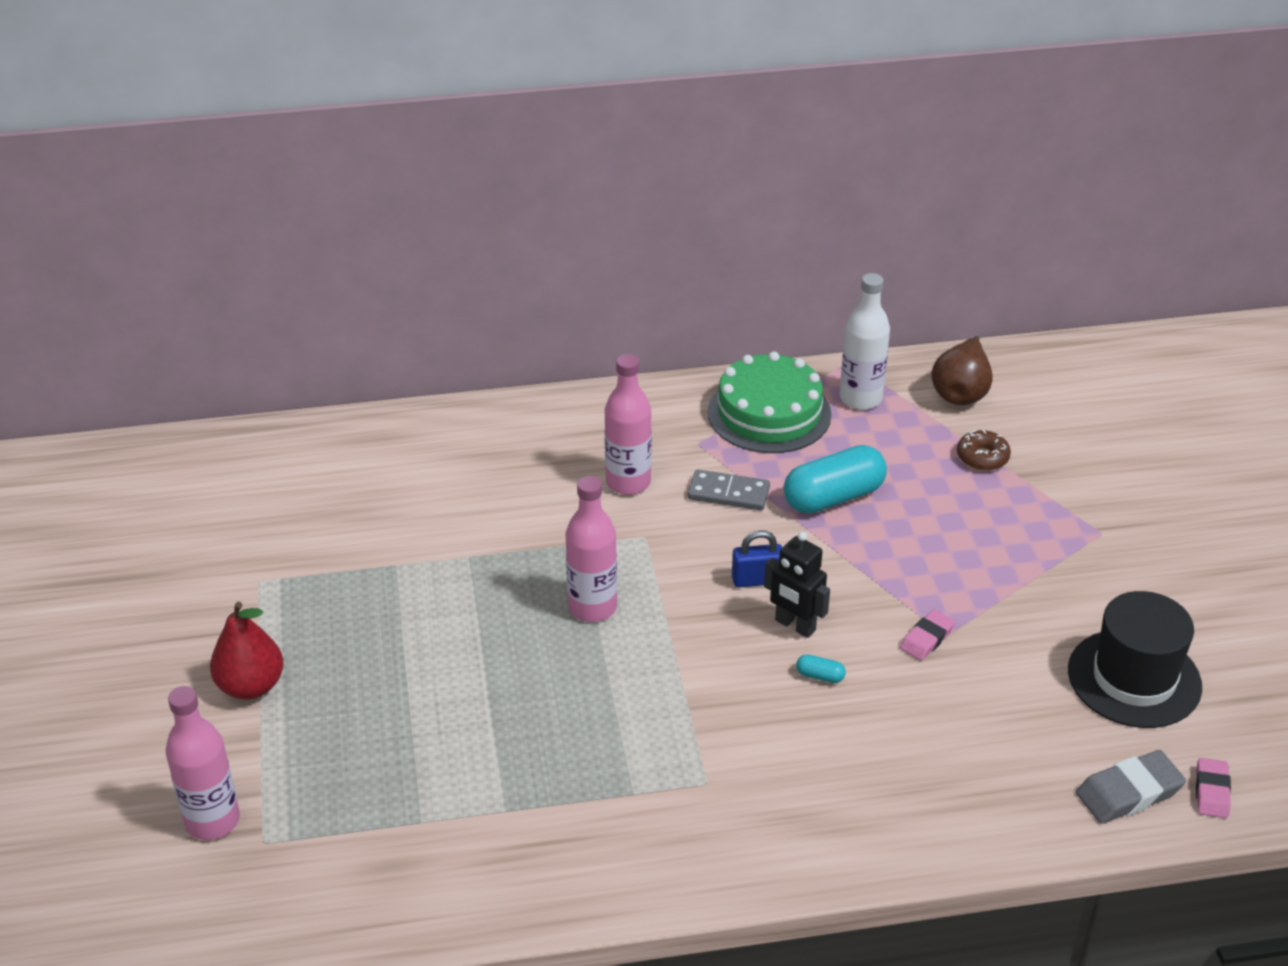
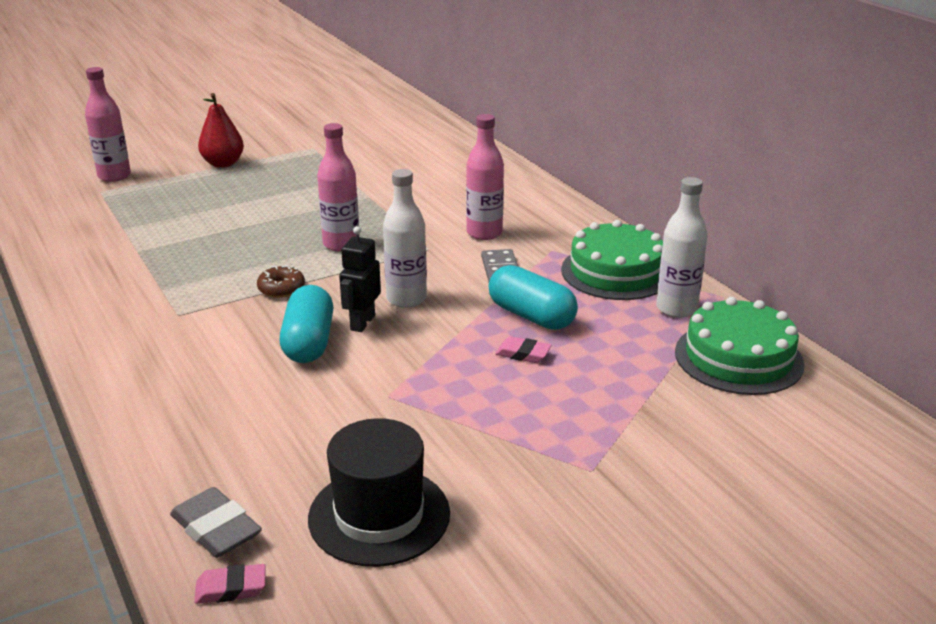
camera: 70 degrees right, 10 degrees down
(757, 580) = (406, 299): blue padlock -> white bottle
(820, 676) = (309, 342): turquoise capsule -> turquoise capsule, size x2.47
(927, 639) = (377, 386): pink eraser -> pink eraser (523, 354)
(961, 392) = (738, 358): brown pear -> green cake
(982, 457) = (650, 382): brown donut -> brown donut (281, 288)

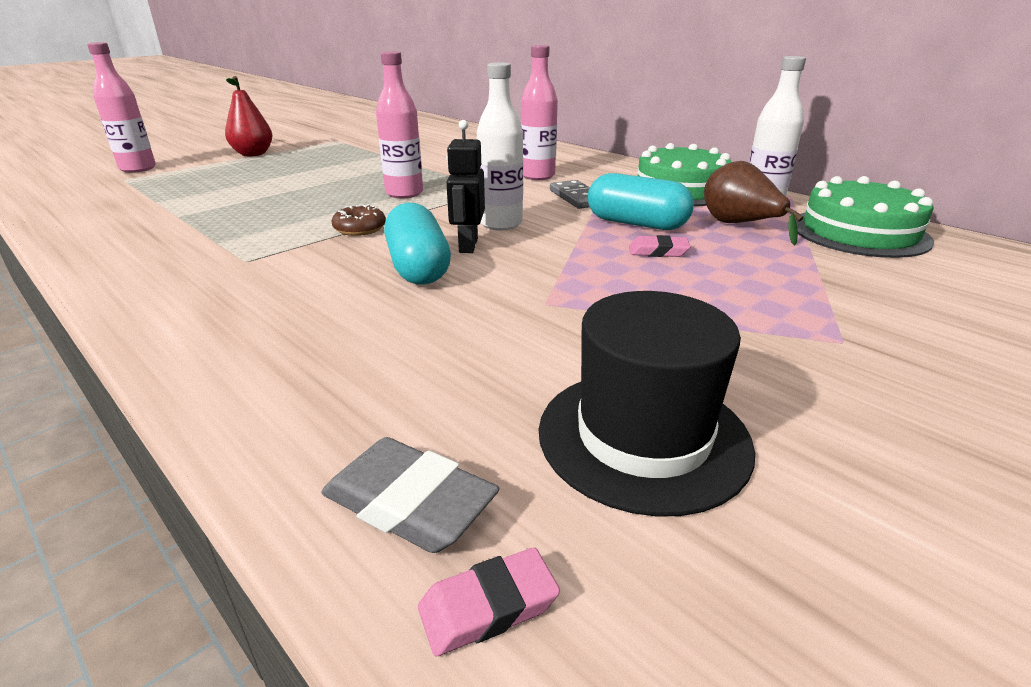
camera: 15 degrees left, 0 degrees up
(629, 331) = (739, 225): none -> brown pear

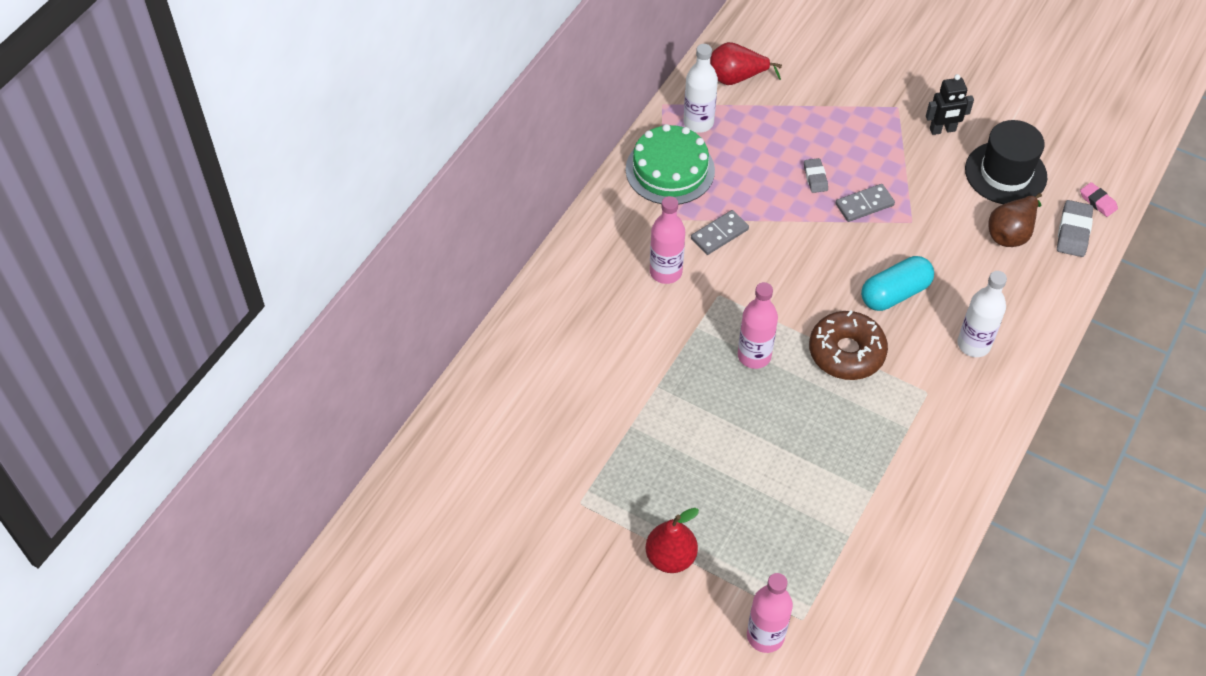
camera: 105 degrees left, 25 degrees up
(360, 229) = (846, 352): brown donut -> brown donut, size x1.91
(468, 246) = (849, 278): black robot -> black robot (942, 130)
(501, 224) = (800, 270): white bottle -> white bottle (973, 344)
(595, 274) = (864, 205): none -> grey domino
(636, 224) = (767, 192): turquoise capsule -> none
(658, 251) = (815, 177): pink eraser -> grey eraser
(739, 225) = (746, 136): brown pear -> brown pear (1011, 233)
(859, 232) = (736, 78): green cake -> red pear

